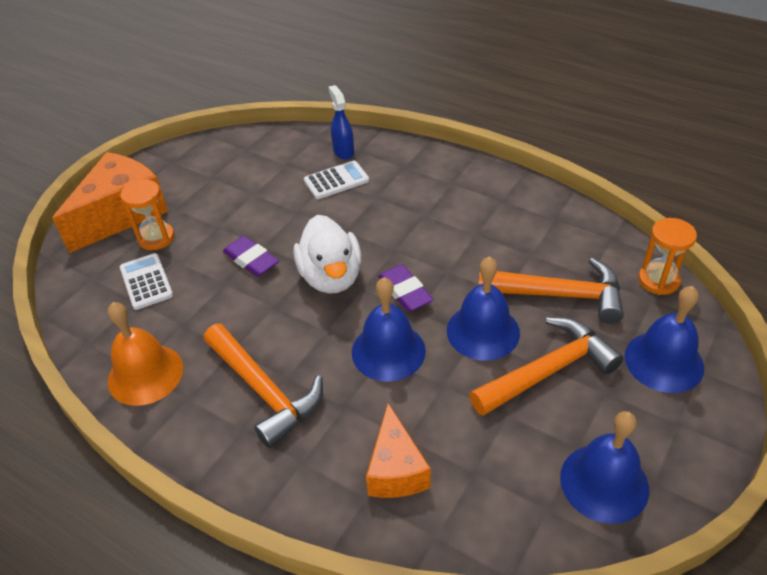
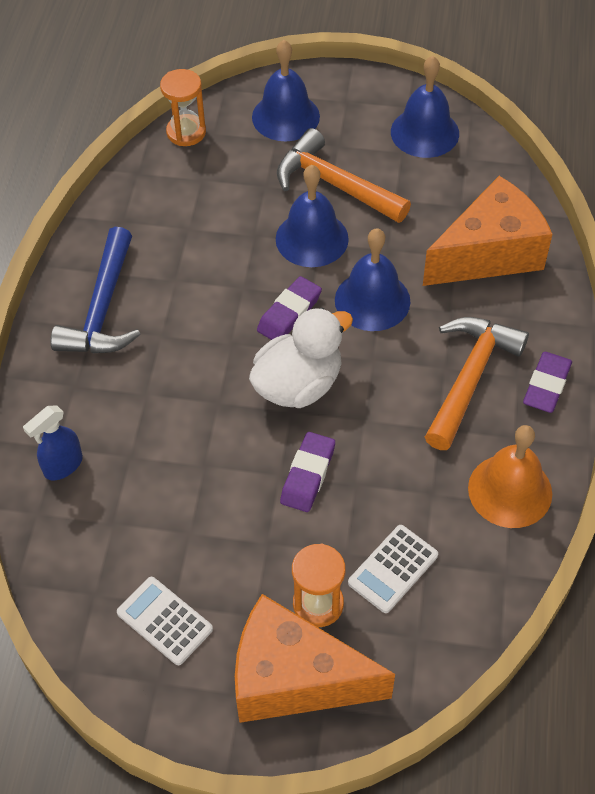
camera: 115 degrees left, 10 degrees up
(217, 447) = (546, 385): none -> purple eraser
(336, 181) = (129, 448): white calculator -> white calculator (164, 621)
(396, 469) = (489, 254): orange cheese -> orange cheese, size x1.64
(466, 191) = (103, 309): none -> blue hammer
(560, 295) = (237, 195): orange hammer -> none

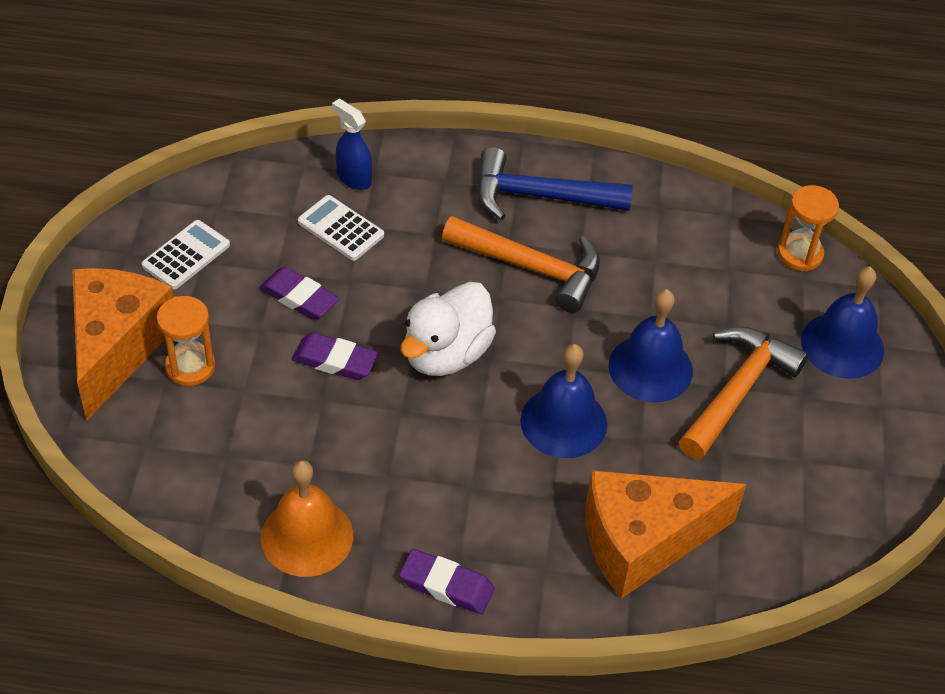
camera: 85 degrees right, 5 degrees down
(289, 313) = (541, 347): purple eraser -> purple eraser (299, 297)
(298, 385) = (446, 354): white duck -> white duck turned 75 degrees clockwise
(393, 569) = (222, 427): white calculator -> white calculator (340, 229)
(424, 132) = (840, 486): blue bell -> none
(470, 377) = (457, 509): orange hammer -> orange hammer (532, 268)
(489, 254) = (643, 542): orange cheese -> orange cheese turned 105 degrees clockwise

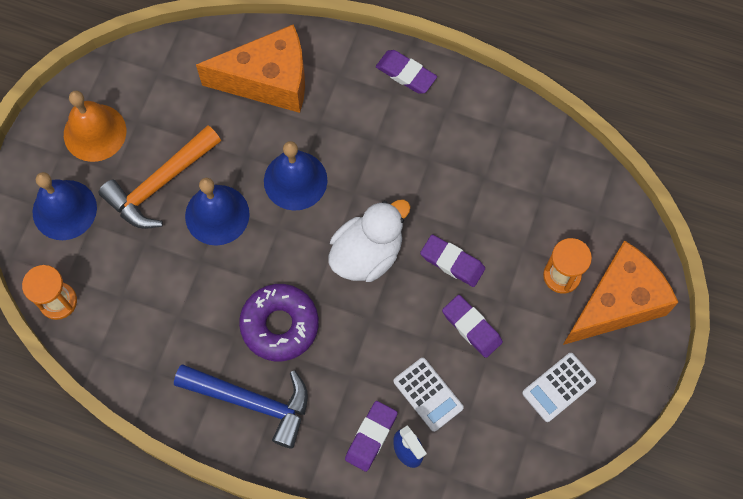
camera: 165 degrees left, 20 degrees up
(117, 348) = (617, 303): orange cheese -> orange cheese turned 150 degrees counterclockwise
(307, 536) = (492, 123): orange bell -> orange bell (95, 132)
(397, 184) = (371, 437): none -> purple eraser
(532, 268) = (280, 325): orange hammer -> purple donut

